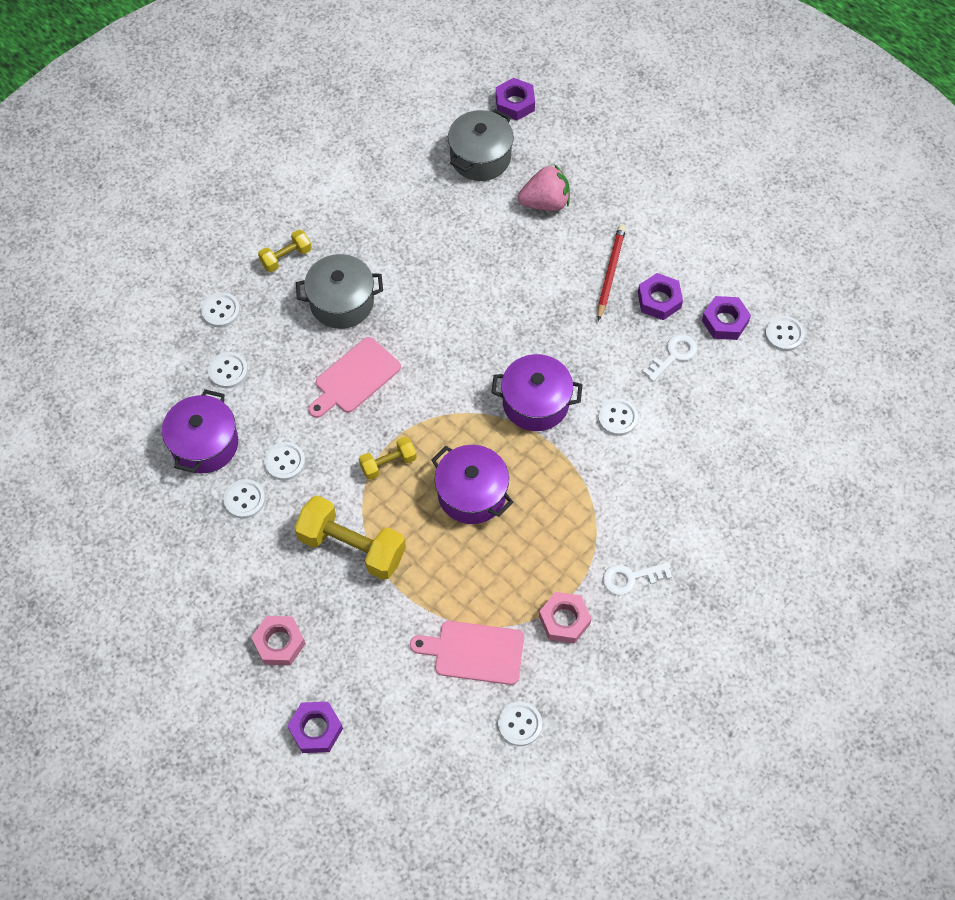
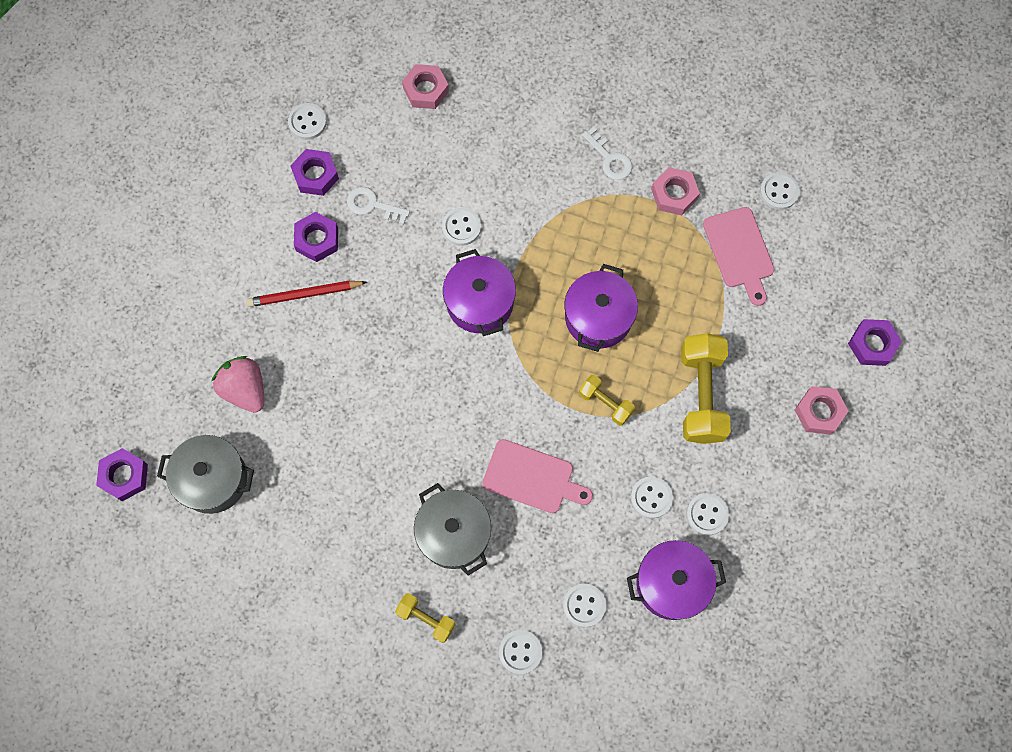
camera: 115 degrees left, 10 degrees up
(778, 445) = (426, 90): none -> pink nut

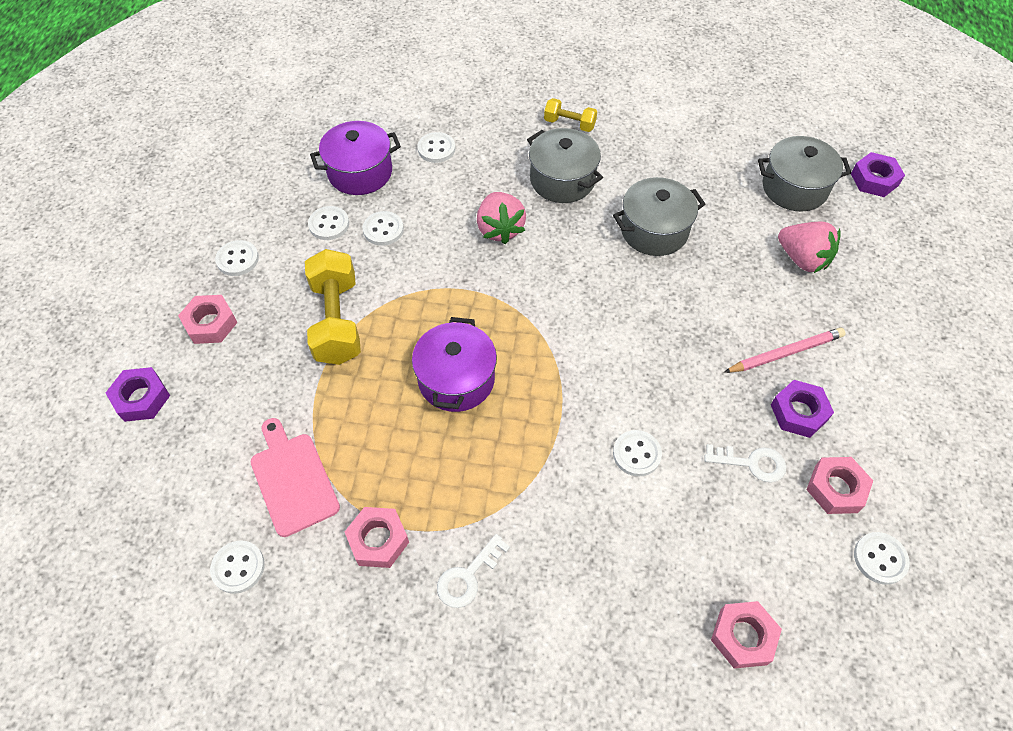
camera: 170 degrees right, 15 degrees down
(304, 294) = (785, 353): red pencil -> pink pencil
(315, 175) = (836, 489): purple nut -> pink nut
(377, 449) = (654, 230): none -> grey pot
(480, 302) = (592, 374): purple pot -> none
(520, 652) = (485, 115): white button -> white button (237, 259)
(532, 477) = (500, 229): pink cutting board -> pink strawberry
(605, 403) = (437, 299): yellow dumbbell -> none
(610, 158) = (468, 576): white key -> white key turned 90 degrees counterclockwise

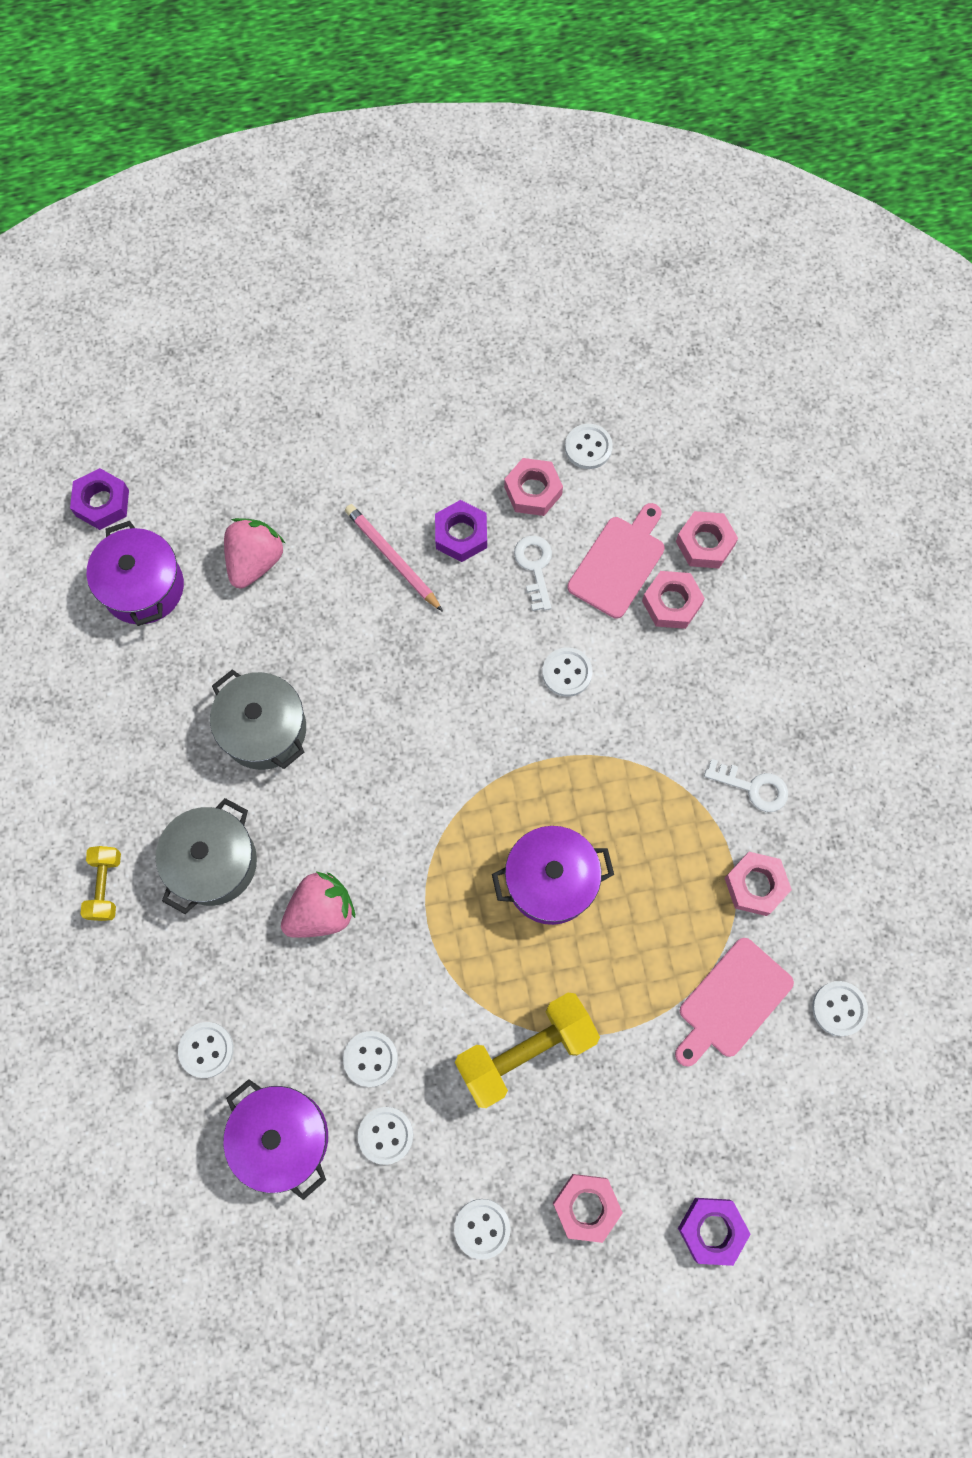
camera: 110 degrees left, 15 degrees up
(682, 575) = (671, 603): none -> pink nut
(739, 540) = (618, 563): none -> pink cutting board
(794, 188) = (143, 587): grey pot -> purple pot

